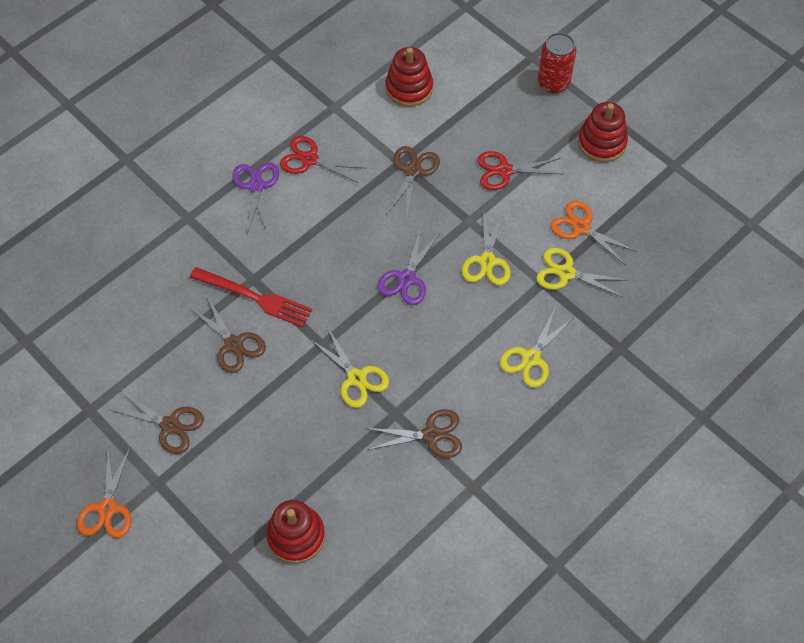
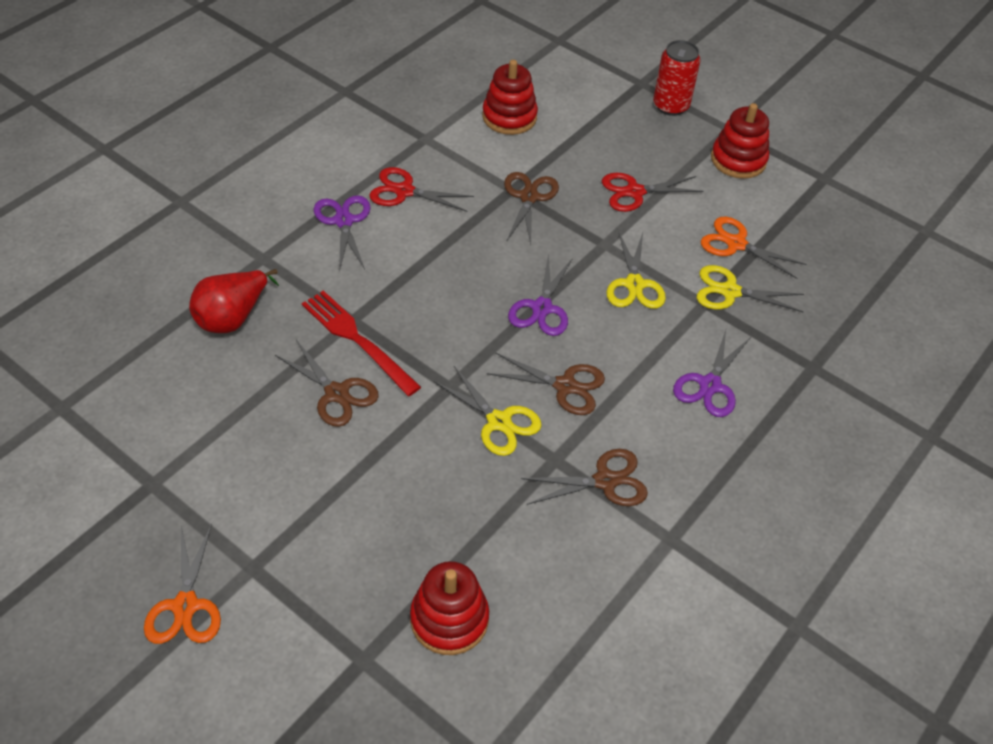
camera: 10 degrees left, 10 degrees down
(159, 271) = (233, 317): none -> red pear
(170, 425) = (263, 495): brown scissors -> brown scissors (565, 386)
(255, 298) = (357, 340): red fork -> red fork turned 150 degrees counterclockwise
(530, 358) = (709, 385): yellow scissors -> purple scissors

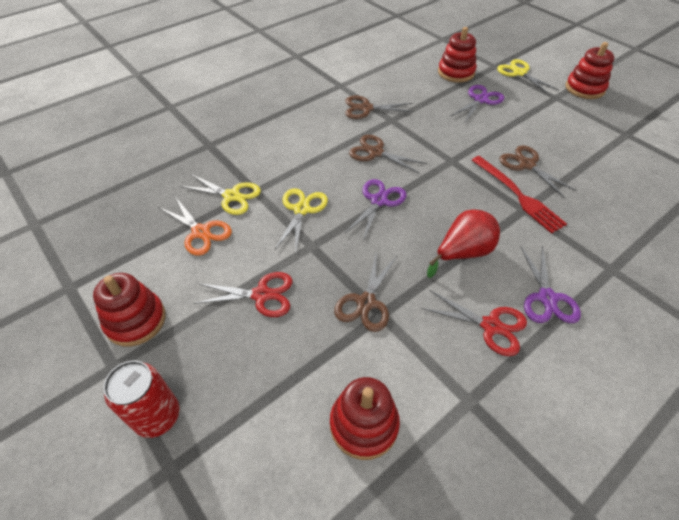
camera: 165 degrees left, 0 degrees up
(185, 606) = (584, 88): orange scissors -> red stacking toy
(233, 317) = (618, 222): red pear -> red pear (463, 253)
(499, 422) = (421, 139): yellow scissors -> yellow scissors (519, 73)
(709, 385) = (282, 143): purple scissors -> purple scissors (481, 100)

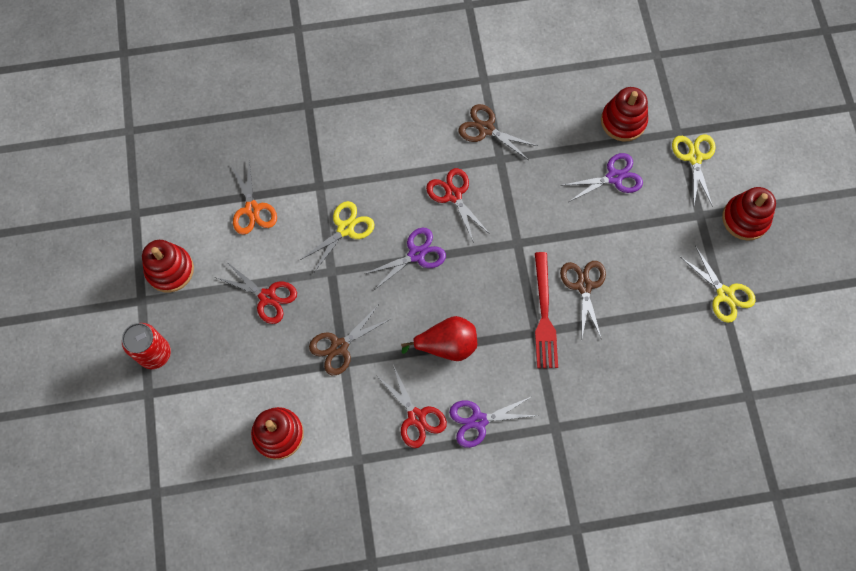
camera: 30 degrees right, 20 degrees up
(232, 196) = (296, 182): yellow scissors -> yellow scissors (725, 294)
(375, 152) = (453, 195): brown scissors -> red scissors
(547, 298) = (478, 420): purple scissors -> purple scissors turned 45 degrees clockwise

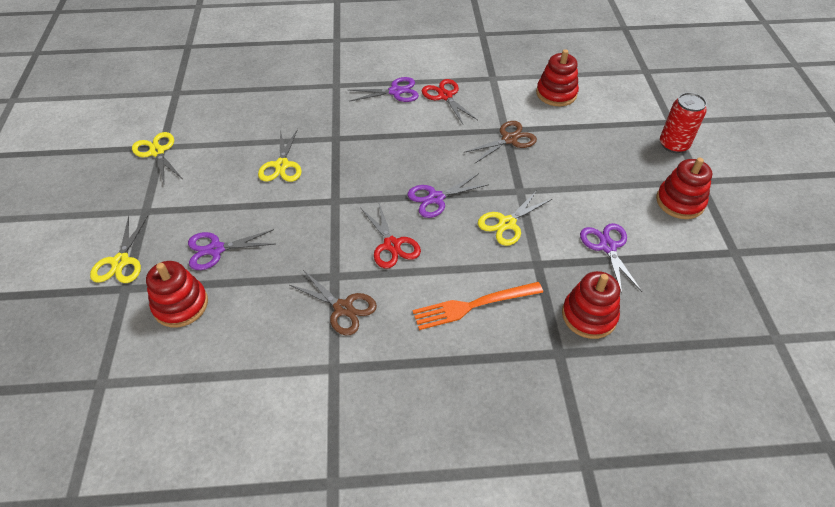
camera: 175 degrees left, 20 degrees down
(252, 209) = (607, 246): orange scissors -> purple scissors
(267, 297) = (579, 176): red scissors -> none
(377, 140) = (473, 305): none -> orange fork
(446, 345) = (415, 135): red pear -> none
(544, 315) = (324, 148): red fork -> none
(584, 285) = (281, 165): brown scissors -> yellow scissors
(745, 219) = (102, 205): red stacking toy -> red stacking toy (589, 315)

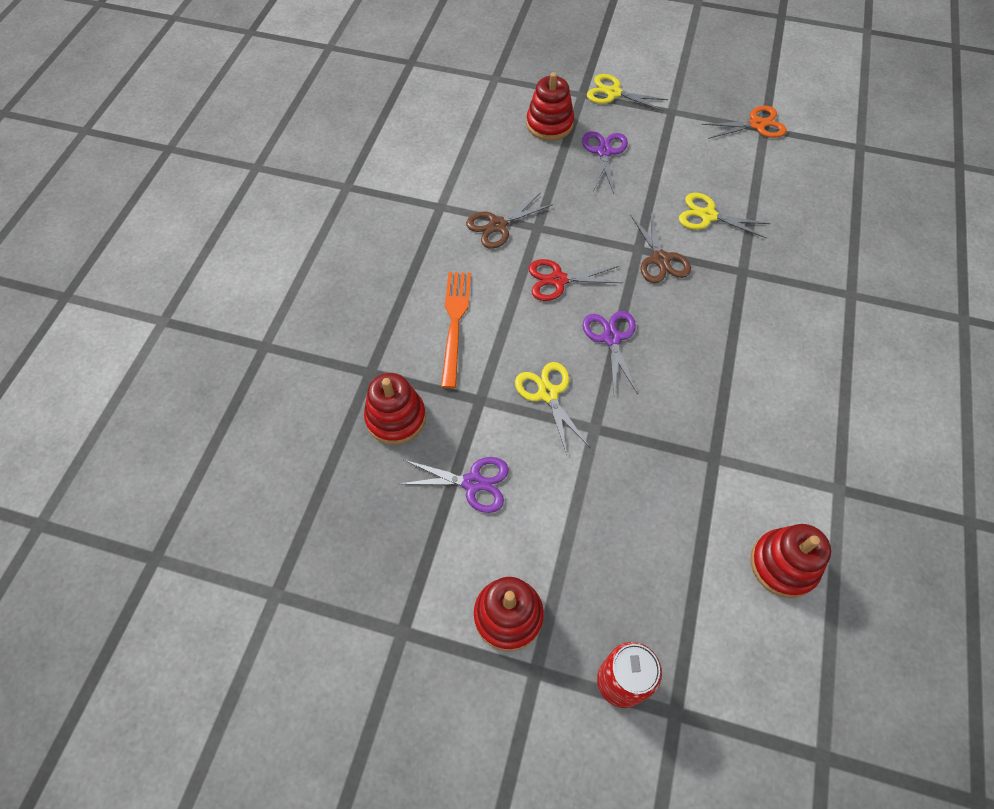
camera: 110 degrees right, 10 degrees up
(157, 152) = (757, 125): yellow scissors -> orange scissors
(396, 92) = (825, 355): purple scissors -> none
(445, 96) = (805, 410): red scissors -> none
(509, 139) = (693, 455): brown scissors -> brown scissors (660, 260)

